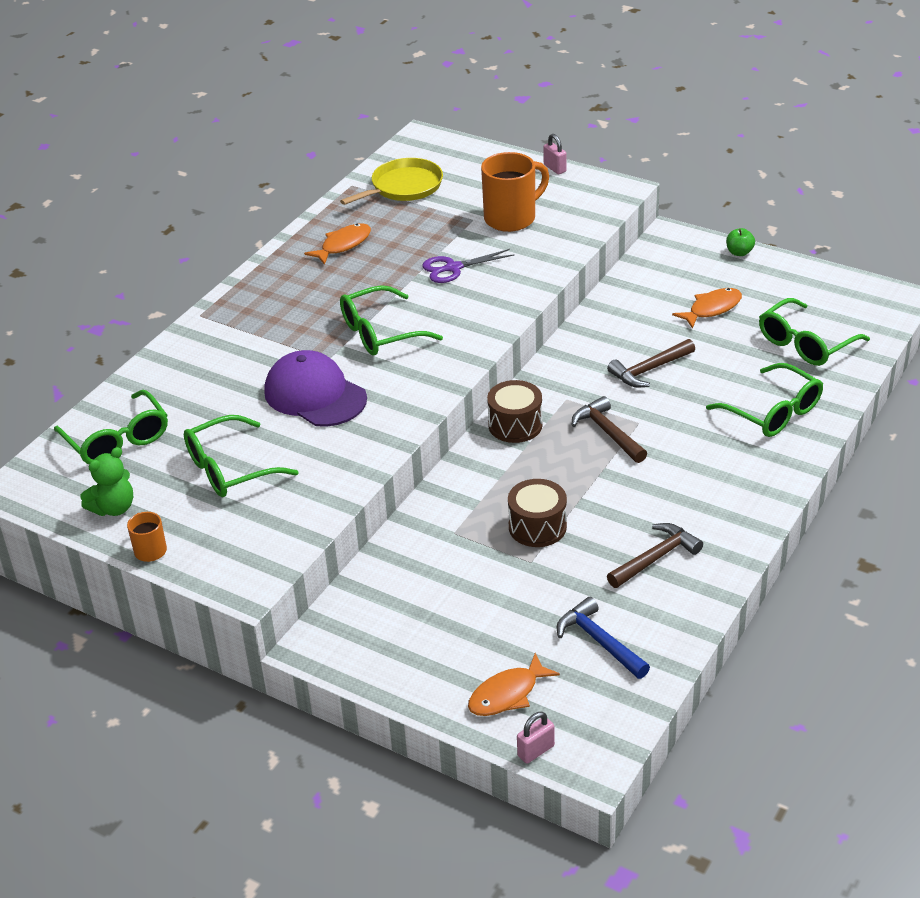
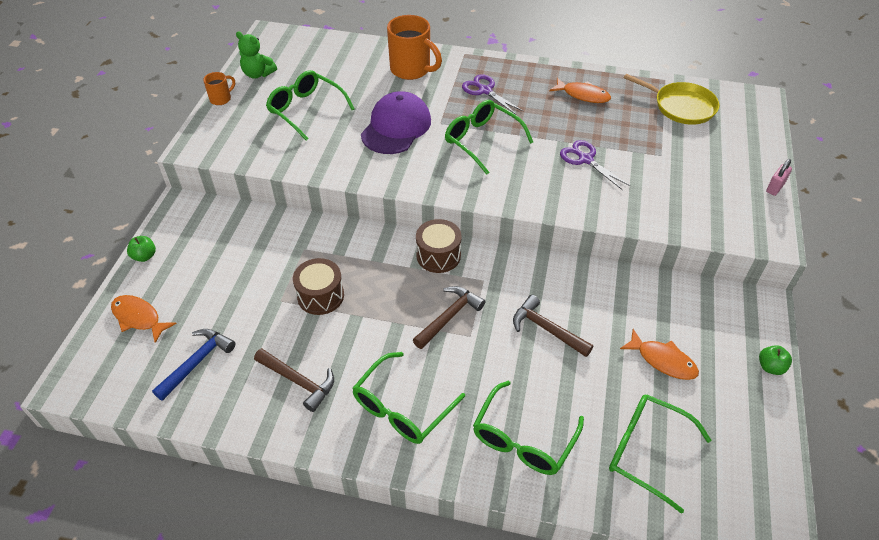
camera: 70 degrees right, 10 degrees up
(117, 440) = (323, 57): green glasses -> green glasses (402, 408)
(288, 313) = (485, 90): none -> purple scissors
(397, 686) = (145, 256): none -> green apple
(512, 218) = (678, 177): orange mug -> orange mug (412, 70)
(536, 751) = (83, 347): pink padlock -> none

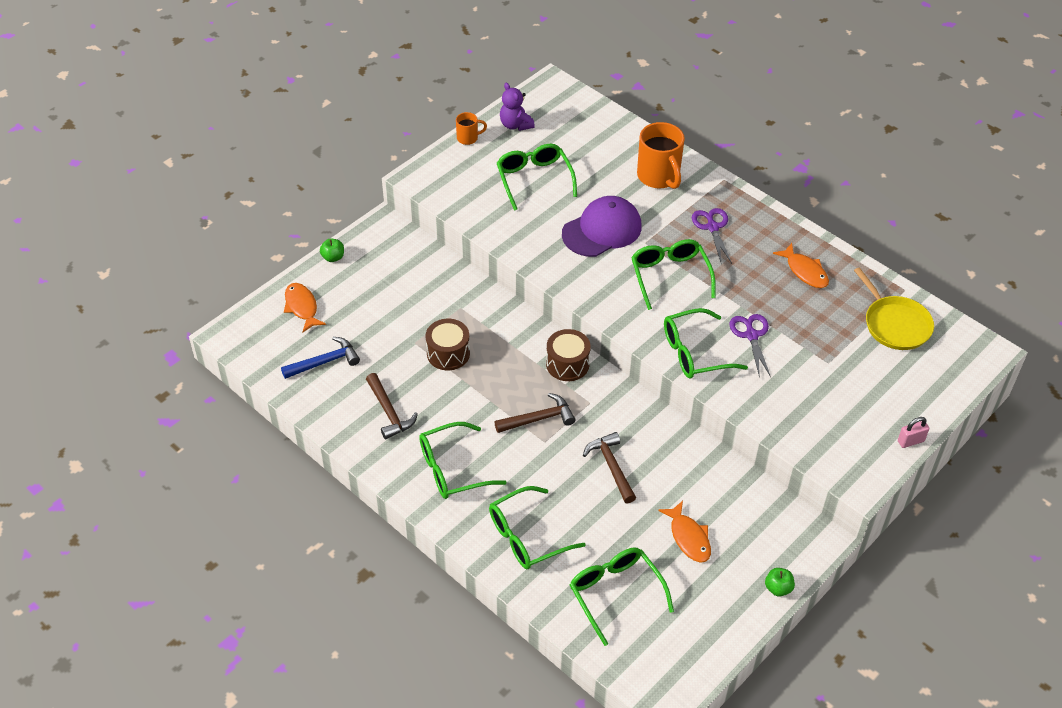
camera: 30 degrees right, 0 degrees up
(258, 74) = (515, 125): green teddy bear -> purple teddy bear
(553, 193) = (694, 353): none -> green glasses

